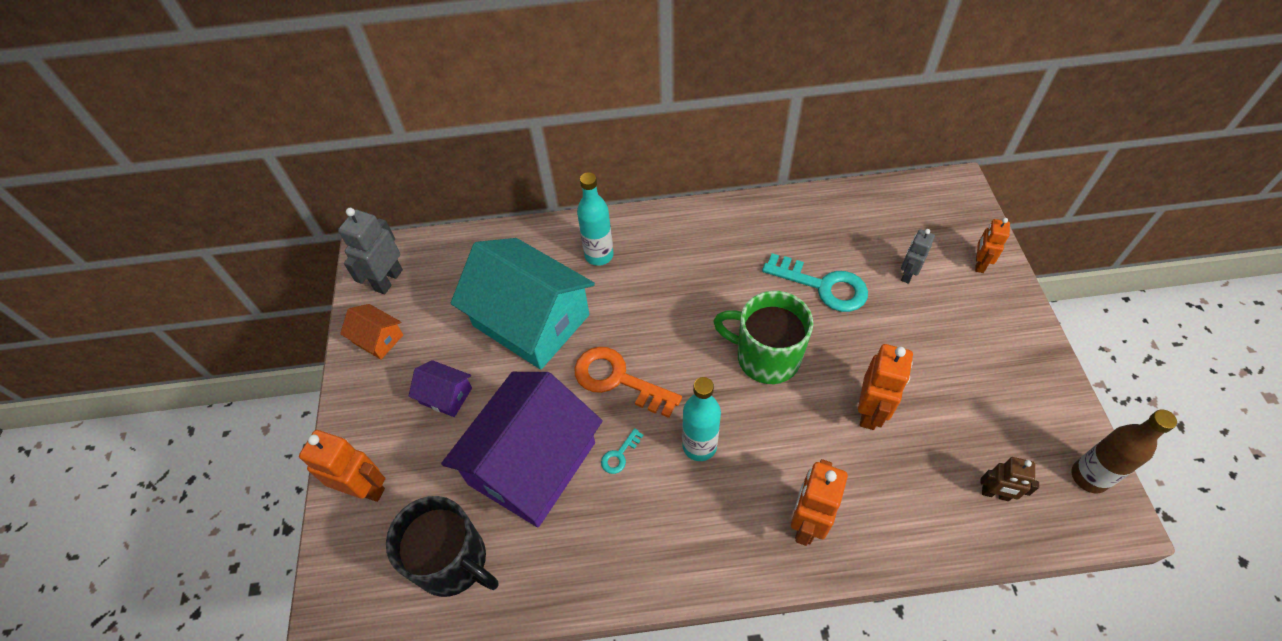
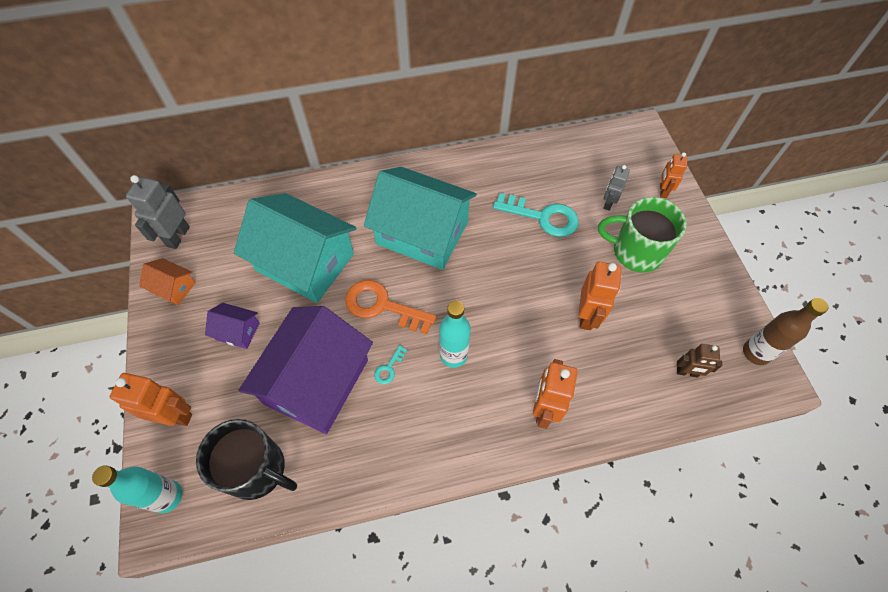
camera: 10 degrees left, 5 degrees up
(599, 255) = (357, 203): turquoise bottle -> turquoise bottle (167, 496)
(673, 295) = (422, 233): none -> turquoise house
(766, 357) = (501, 278): green mug -> green mug (636, 252)

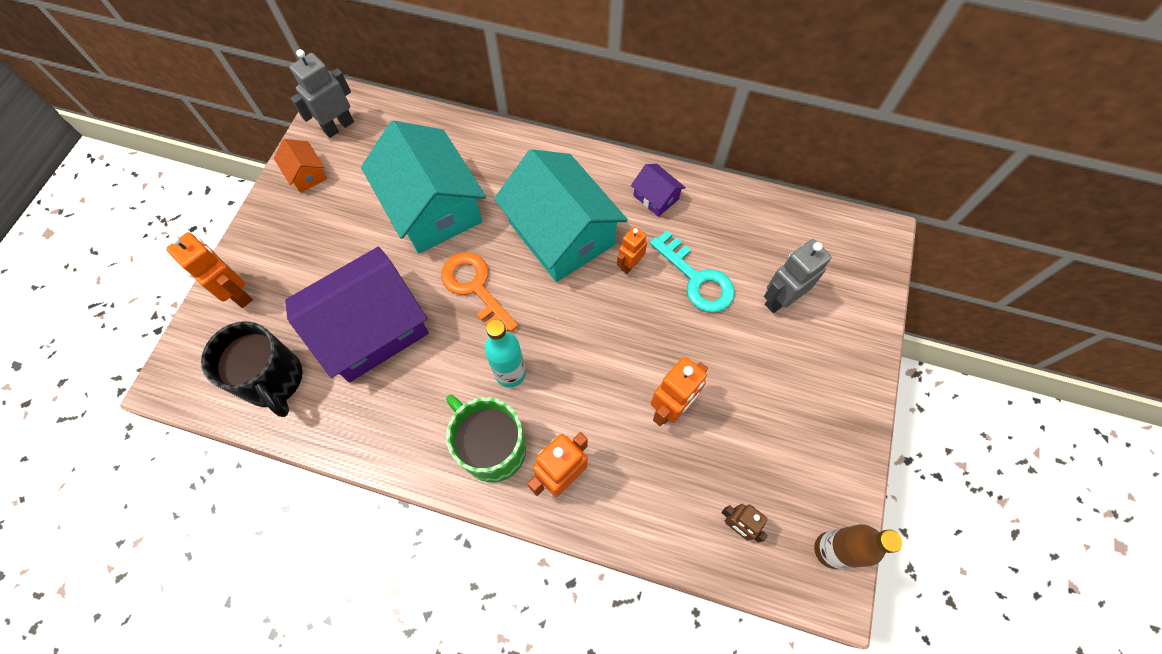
camera: 30 degrees right, 5 degrees up
(167, 496) = (191, 361): turquoise bottle -> none
(237, 331) = (334, 244): purple house -> purple house (656, 197)
(389, 368) = (442, 352): turquoise key -> none
(608, 203) = (780, 299): grey robot -> grey robot, size x1.58
(636, 252) = (773, 368): green mug -> green mug (492, 448)
(663, 191) = (854, 317): orange robot -> orange robot (630, 265)

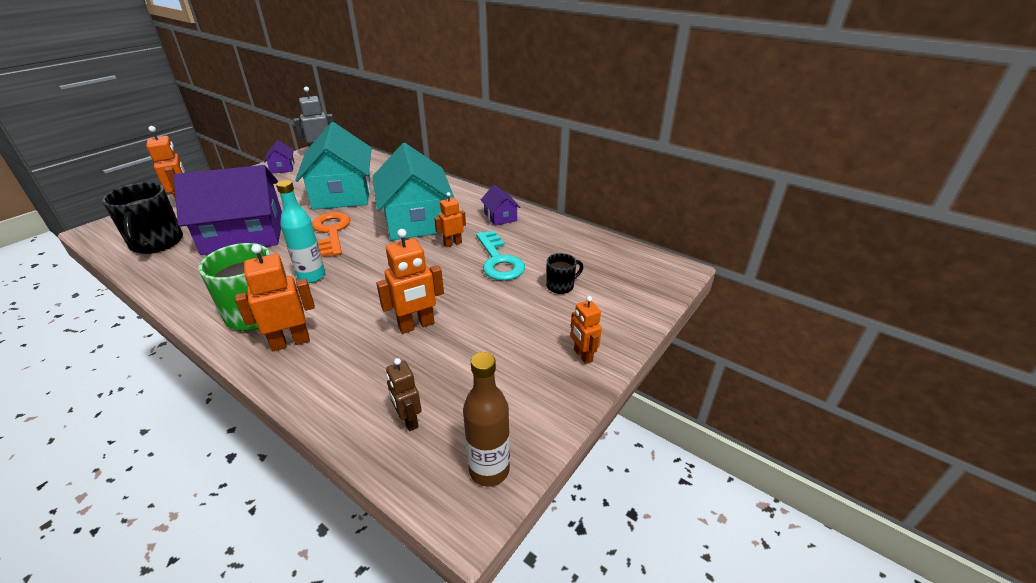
camera: 20 degrees right, 30 degrees down
(306, 174) = (282, 167): orange house -> purple house
(780, 299) = (561, 286): grey robot -> black mug
(845, 392) = (582, 355): none -> orange robot

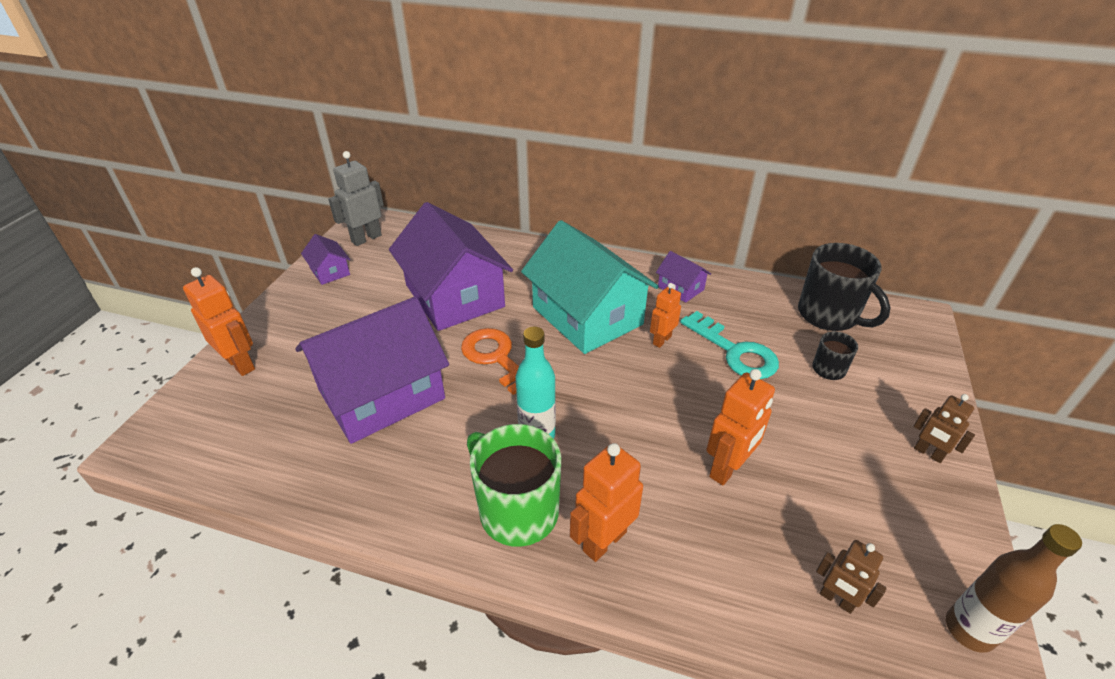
camera: 20 degrees left, 5 degrees up
(156, 243) = (263, 442): black mug -> black mug (828, 315)
(342, 193) = (455, 296): turquoise house -> purple house
(582, 355) = (928, 453): orange robot -> brown robot

